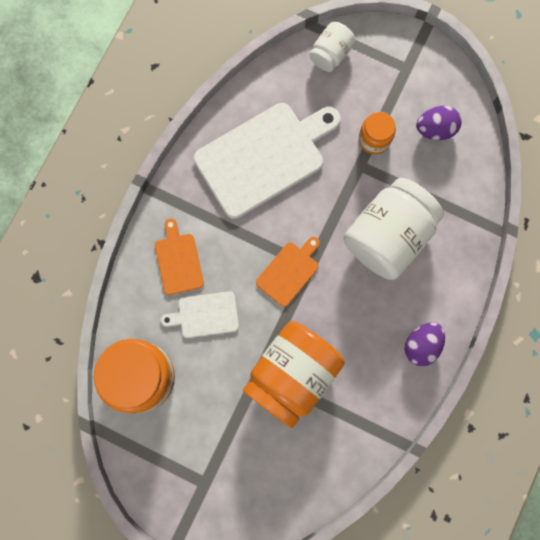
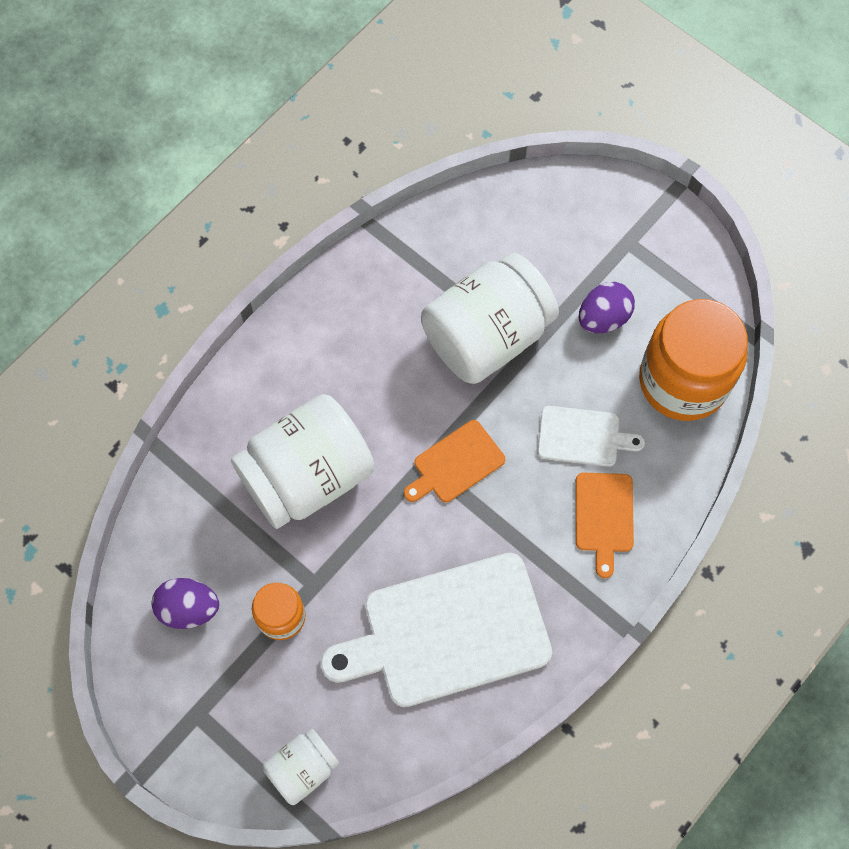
camera: 165 degrees left, 10 degrees down
(292, 375) = (487, 336): orange jar -> white jar
(421, 345) = (311, 329): purple egg -> purple egg (603, 318)

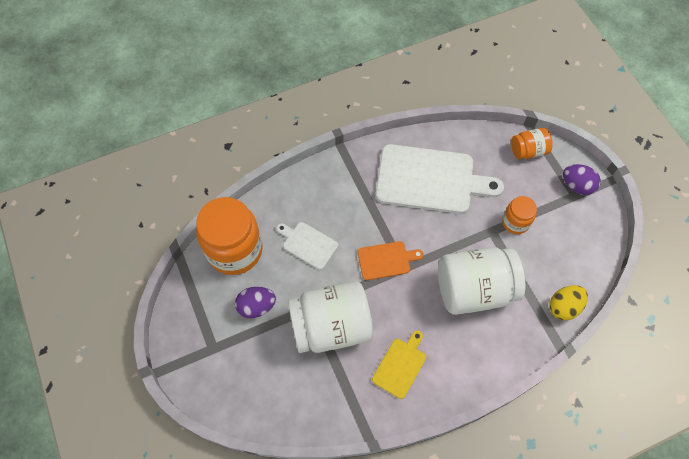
camera: 155 degrees left, 5 degrees down
(166, 508) = (564, 307): none -> yellow egg
(189, 608) = (565, 247): purple egg -> purple egg (577, 186)
(302, 768) = (528, 151): white jar -> orange jar
(369, 326) = (400, 365): none -> yellow cutting board
(604, 517) = (320, 199): orange cutting board -> none

